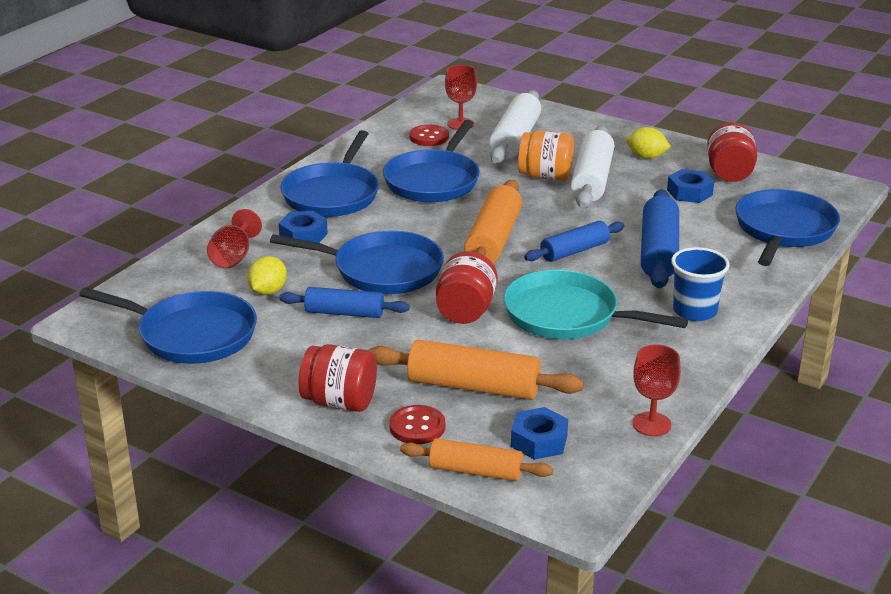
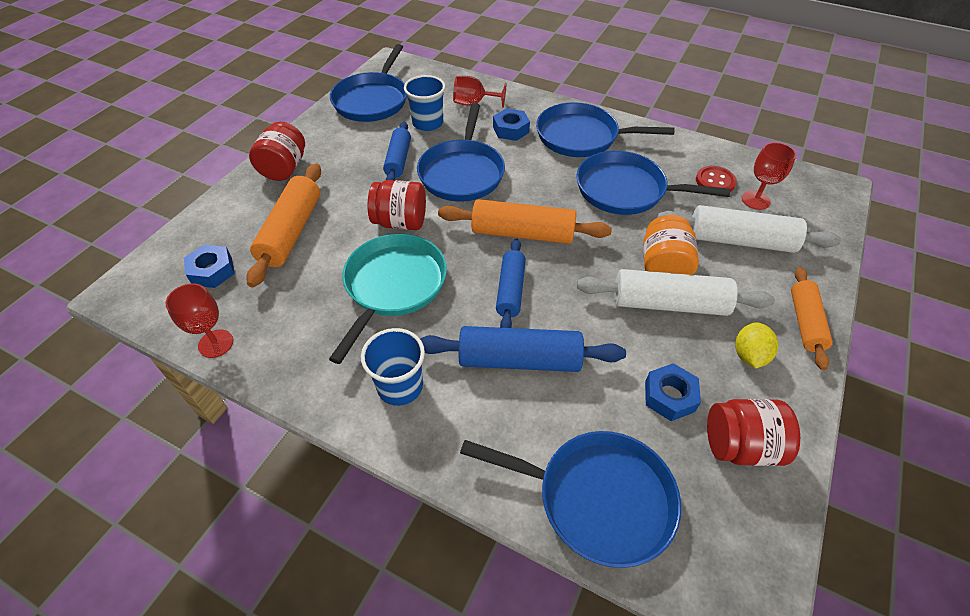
camera: 85 degrees right, 20 degrees up
(268, 291) = (427, 123): yellow lemon -> blue cup
(417, 427) = (246, 206): red button -> none
(475, 471) = (186, 238): orange rolling pin -> orange rolling pin (805, 322)
(574, 251) = (510, 290): blue rolling pin -> blue rolling pin turned 45 degrees clockwise

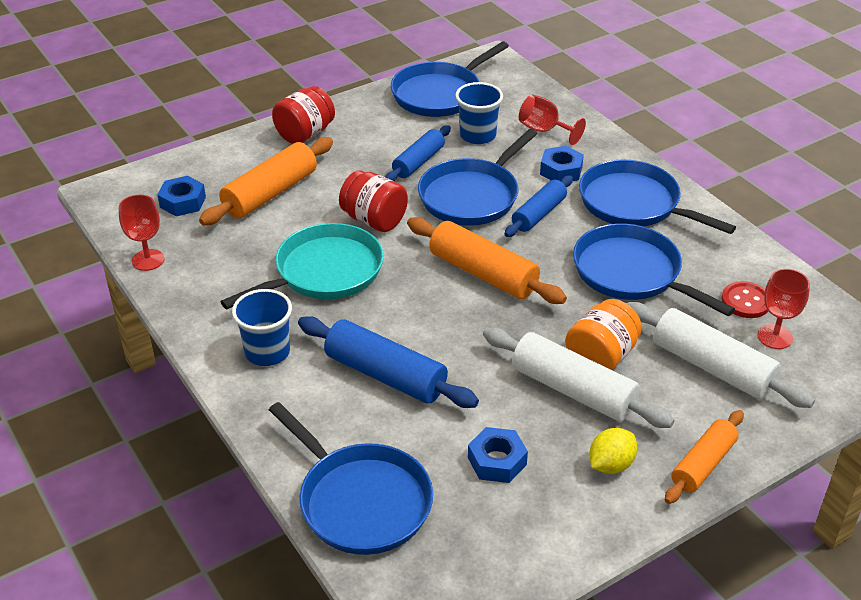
camera: 30 degrees right, 10 degrees down
(510, 290) = (427, 317): blue rolling pin -> blue rolling pin (538, 214)
(740, 445) = (525, 525): red jar -> none

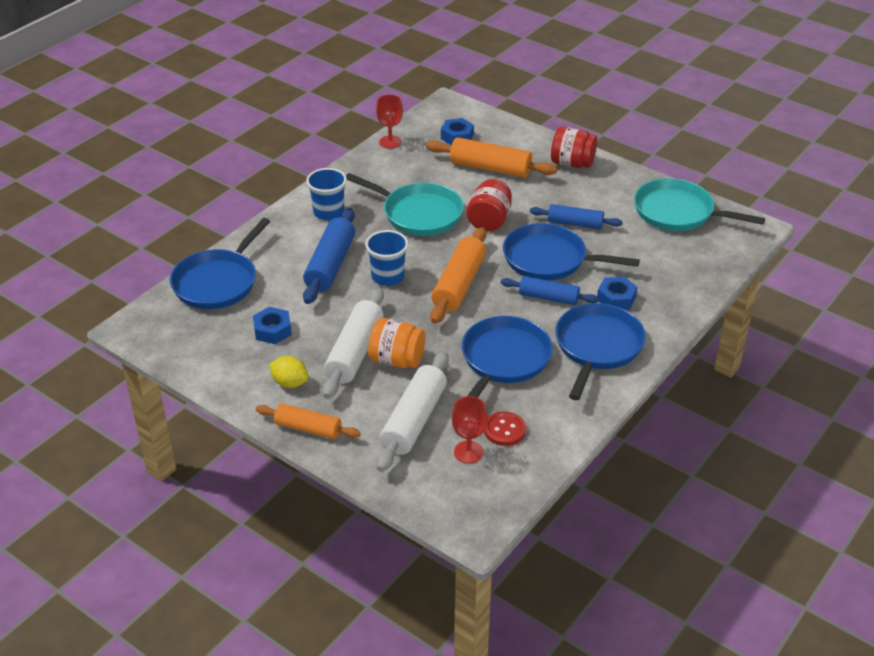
camera: 70 degrees right, 0 degrees up
(439, 94) = (677, 212): blue pan -> turquoise pan
(478, 135) = (633, 245): blue cup -> blue cup (388, 277)
(544, 130) = (668, 278): red goblet -> none

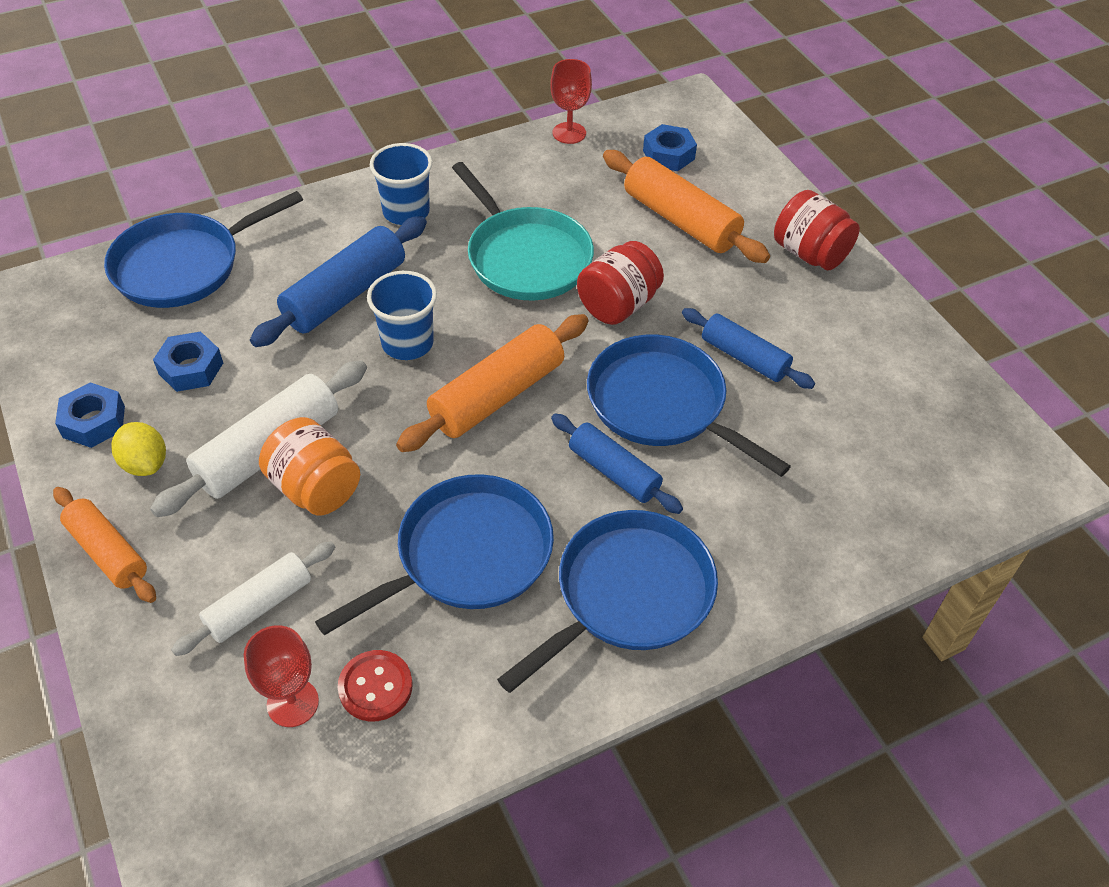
camera: 25 degrees right, 10 degrees up
(414, 420) = (259, 605): white rolling pin -> white rolling pin, size x0.65
(616, 298) = (719, 516): blue nut -> blue nut (94, 421)
(677, 212) = (924, 398): turquoise pan -> none

